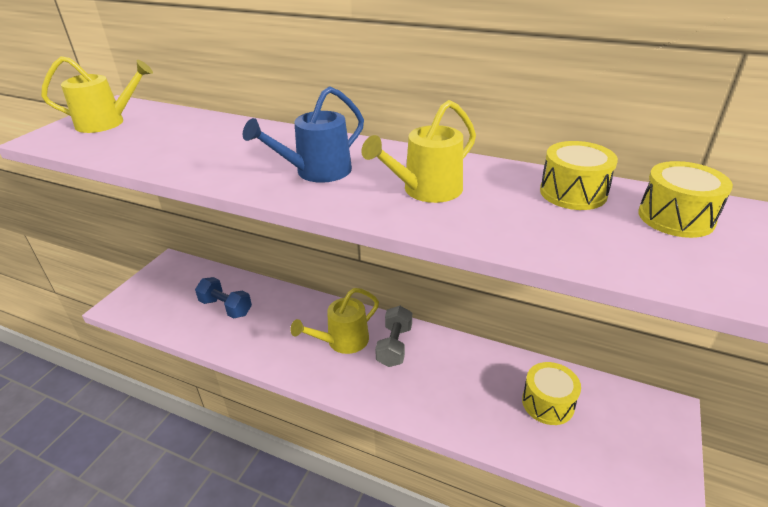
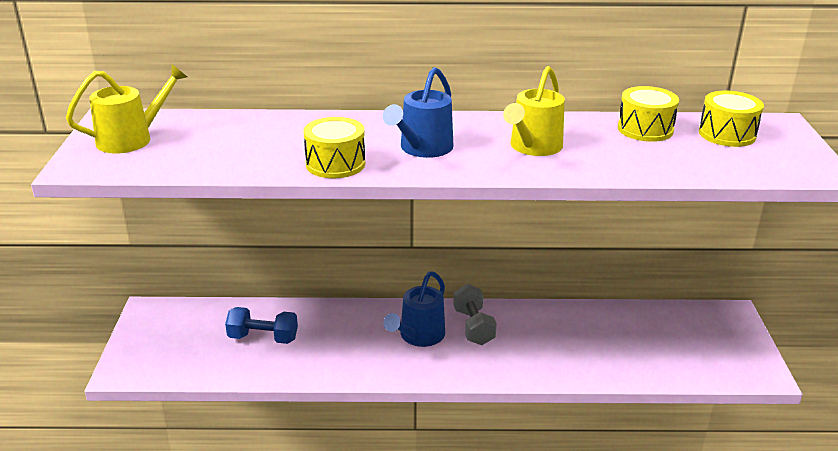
camera: 25 degrees left, 5 degrees down
(342, 341) = (419, 336): yellow watering can -> blue watering can
(548, 403) = (639, 335): yellow drum -> yellow drum (335, 164)

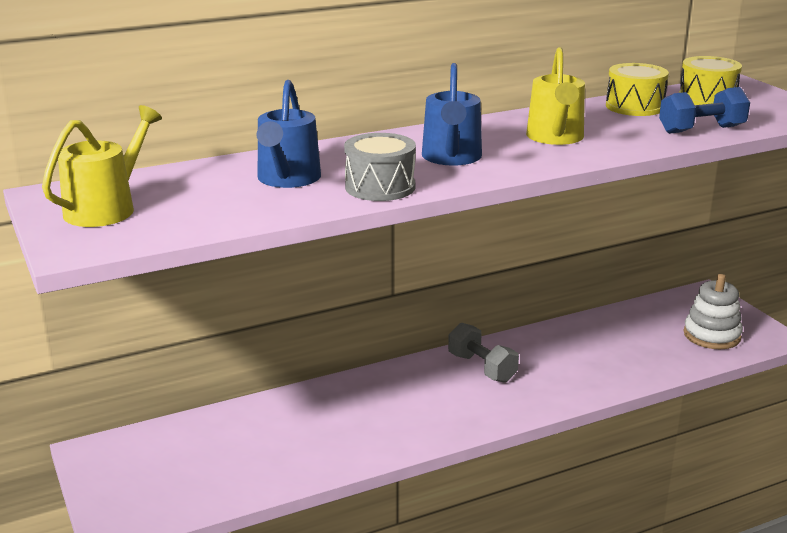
camera: 25 degrees left, 5 degrees down
(263, 338) = (263, 441): blue dumbbell -> blue dumbbell (701, 130)
(335, 164) = (380, 187): yellow drum -> grey drum
(419, 336) = (434, 391): blue watering can -> blue watering can (287, 179)
(703, 355) = (712, 335): none -> white stacking toy

